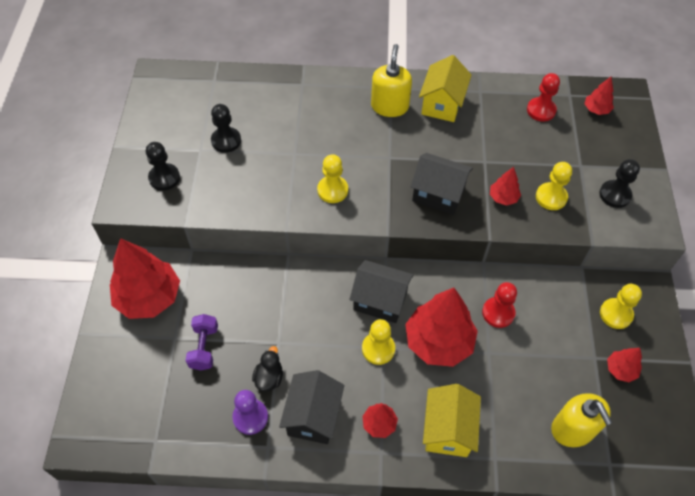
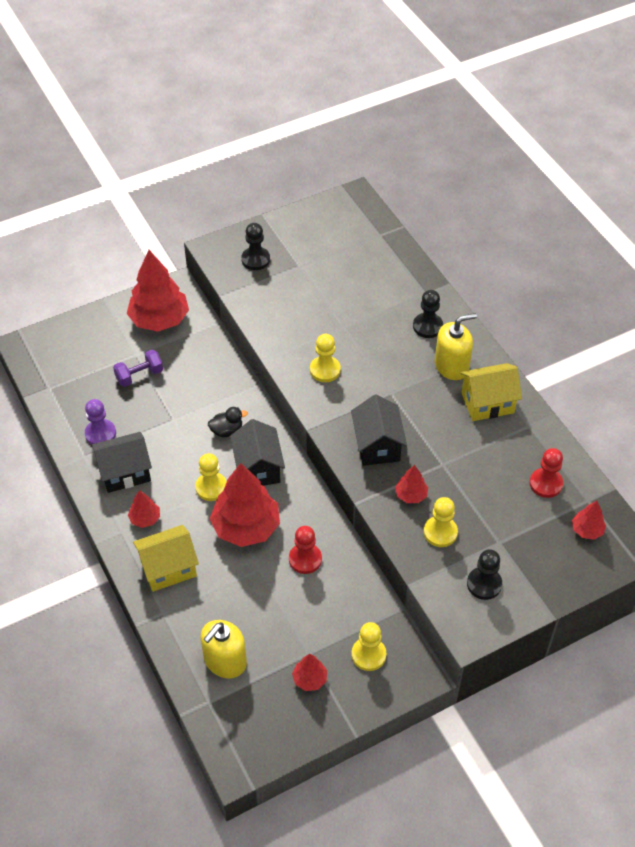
camera: 60 degrees right, 5 degrees down
(226, 141) = (322, 276): black pawn -> black pawn (427, 326)
(269, 378) = (140, 428): black duck -> black duck (227, 430)

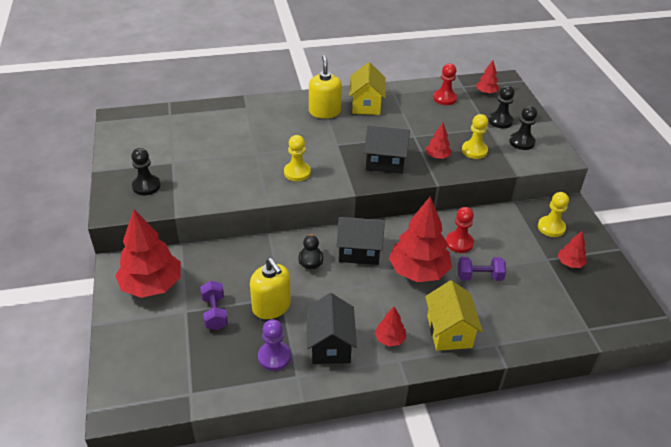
camera: 75 degrees left, 10 degrees down
(211, 487) = (369, 285): yellow pawn -> none
(225, 661) = (549, 311): yellow soap dispenser -> yellow soap dispenser (271, 306)
(256, 586) = (479, 276): none -> purple dumbbell
(427, 326) = (280, 113): black pawn -> black pawn (500, 121)

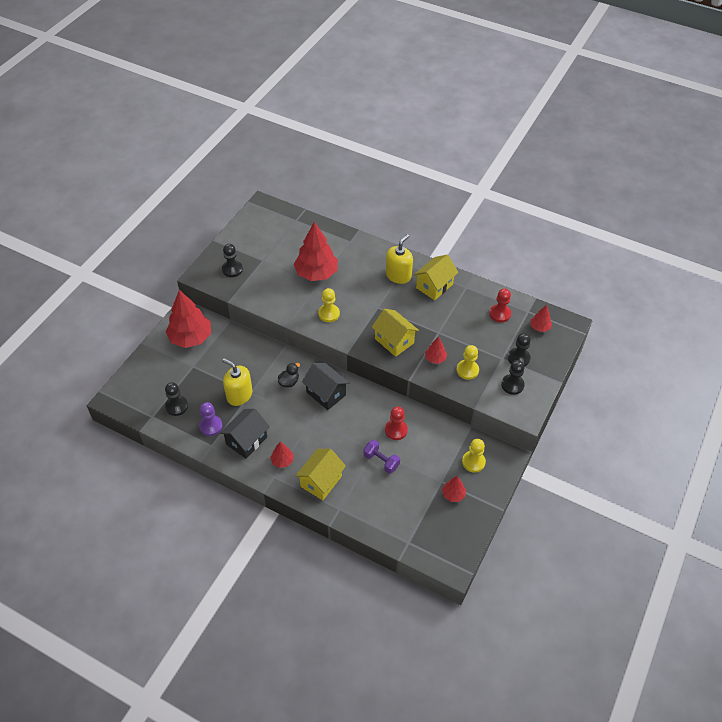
camera: 40 degrees right, 10 degrees up
(210, 363) = (176, 406): none -> black pawn
(215, 313) = (206, 378): purple dumbbell -> none
(271, 306) = (239, 395): yellow soap dispenser -> yellow soap dispenser turned 120 degrees clockwise
(385, 162) = (394, 341): black house -> yellow house
(418, 271) = (347, 431): red tree -> red tree (316, 273)

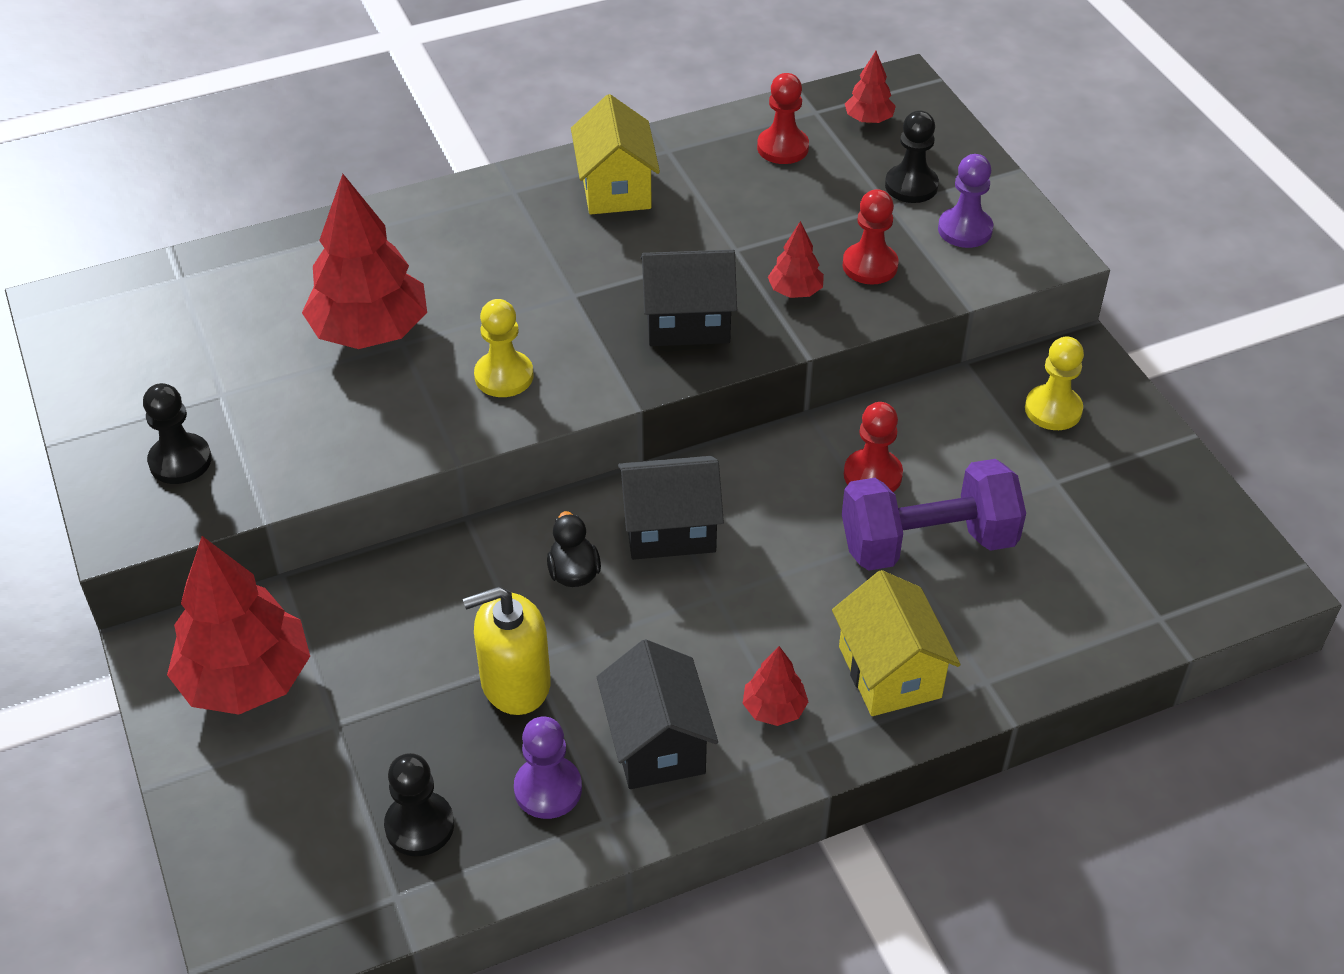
camera: 50 degrees left, 5 degrees down
(381, 461) = (927, 543): purple dumbbell -> purple dumbbell, size x1.80
(394, 341) = (687, 322): yellow house -> black house
(398, 275) = (528, 219): yellow soap dispenser -> none
(453, 494) = (1103, 483): red tree -> none
(467, 370) = (870, 265): yellow pawn -> red pawn
(512, 385) = (965, 230): black pawn -> purple pawn

